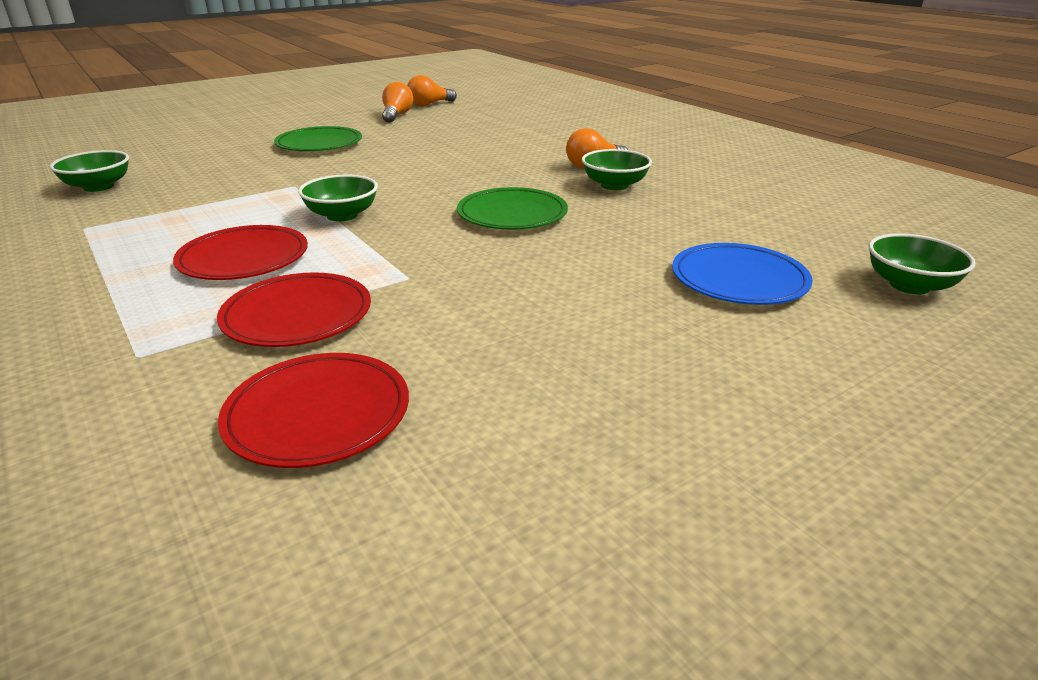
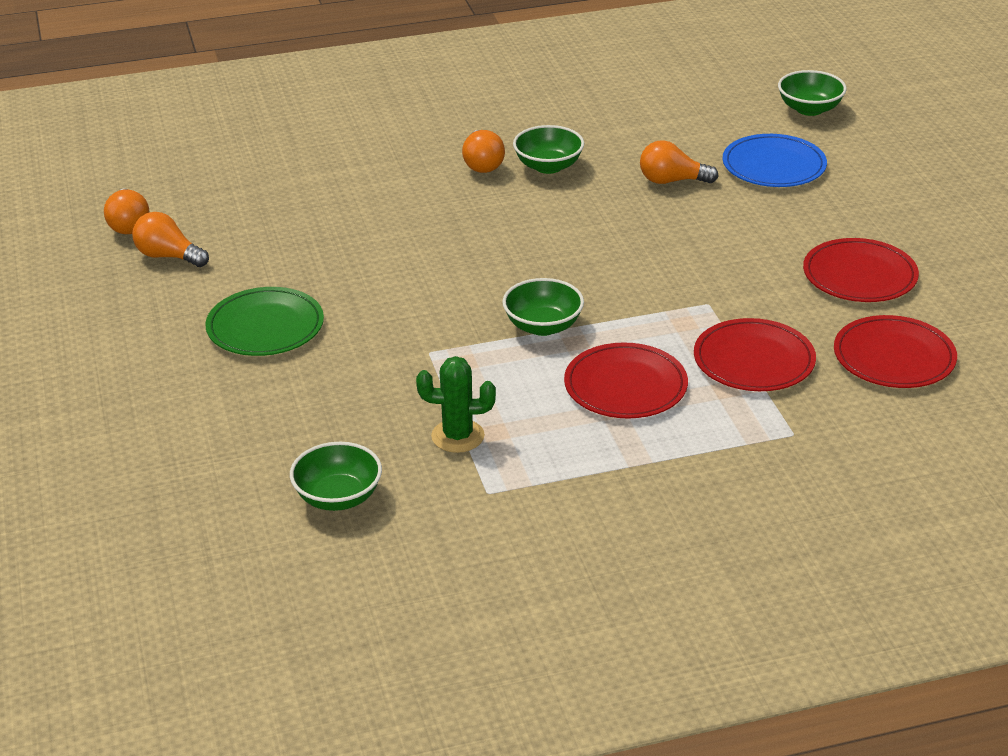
camera: 70 degrees left, 5 degrees up
(170, 209) = (458, 436): none -> green cactus
(512, 214) = (593, 233): green plate -> none
(521, 364) = (859, 275): none -> red plate
(643, 233) = (672, 181): none -> orange light bulb

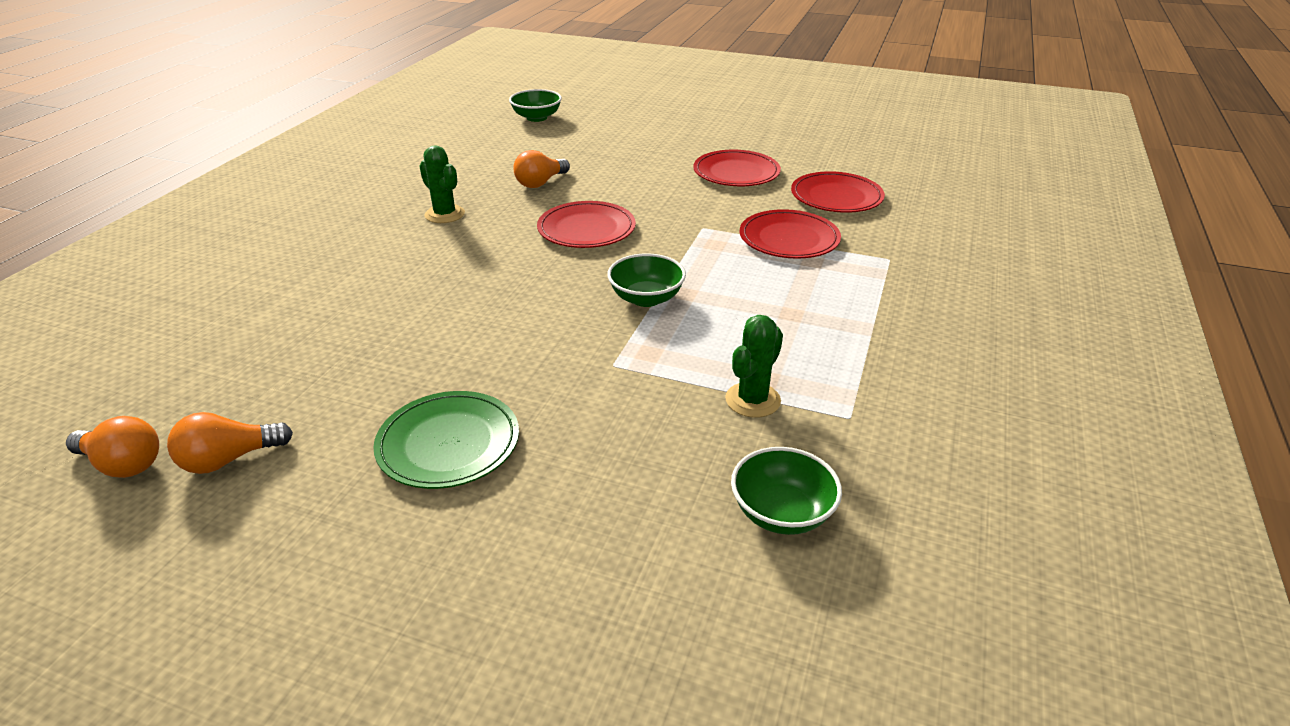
camera: 55 degrees left, 0 degrees up
(482, 164) = (393, 236): orange light bulb -> none
(548, 166) = (445, 214): green bowl -> green cactus
(625, 386) = (766, 296): red plate -> red plate (586, 229)
(774, 166) = (579, 149): blue plate -> none

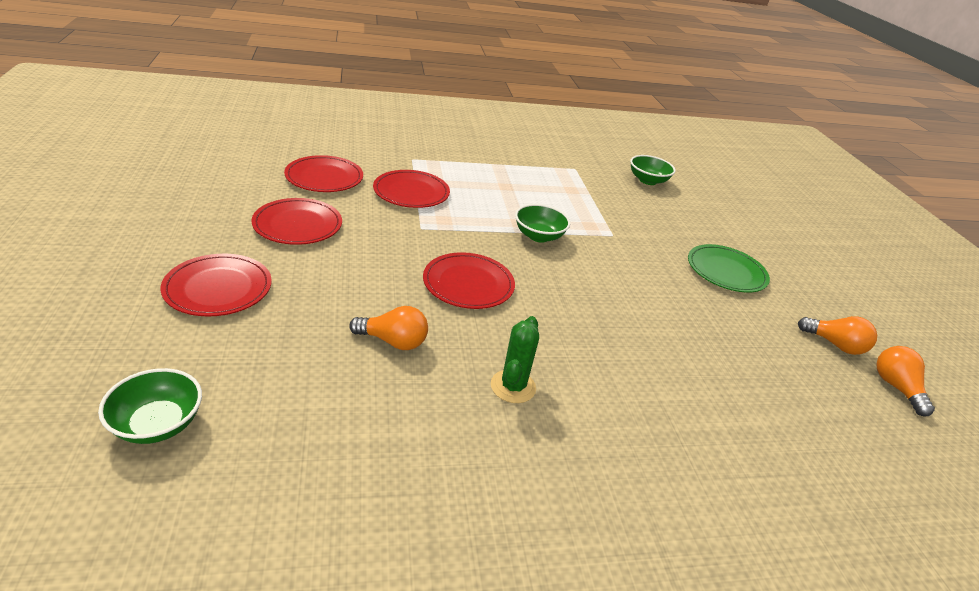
camera: 125 degrees left, 0 degrees up
(655, 138) = (218, 288): none -> red plate
(752, 400) = (591, 192): green cactus -> none

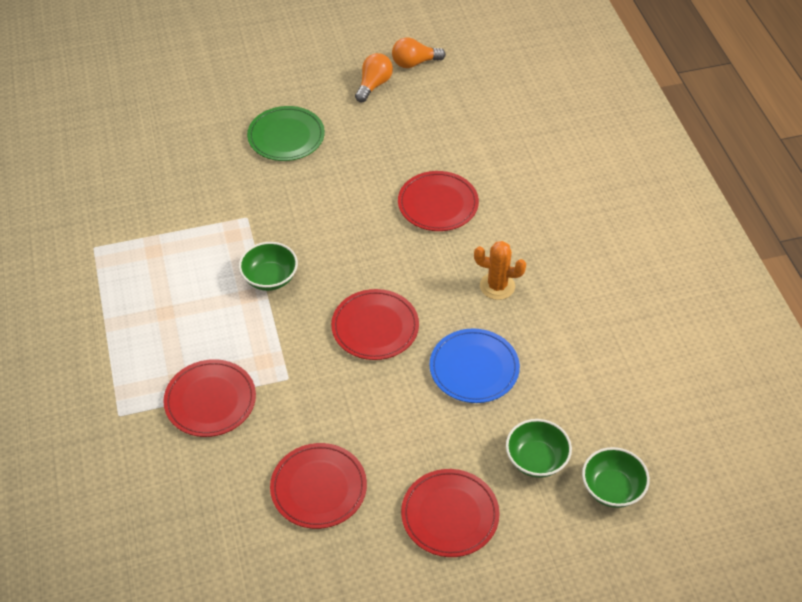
camera: 90 degrees left, 15 degrees up
(324, 177) = (201, 494): red plate -> red plate (438, 204)
(393, 341) = (474, 368): orange light bulb -> blue plate
(513, 386) = (497, 286): green cactus -> orange cactus
(647, 180) = (105, 179): green bowl -> green bowl (536, 459)

